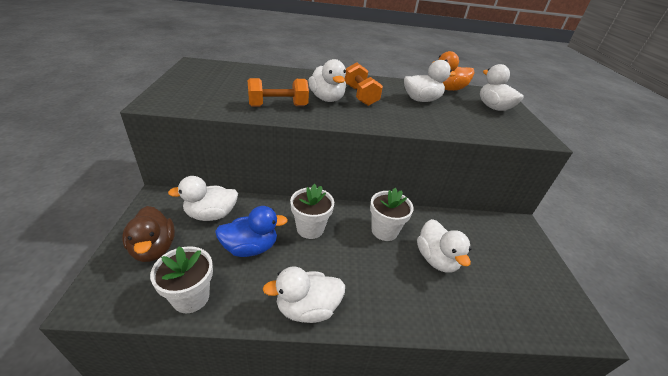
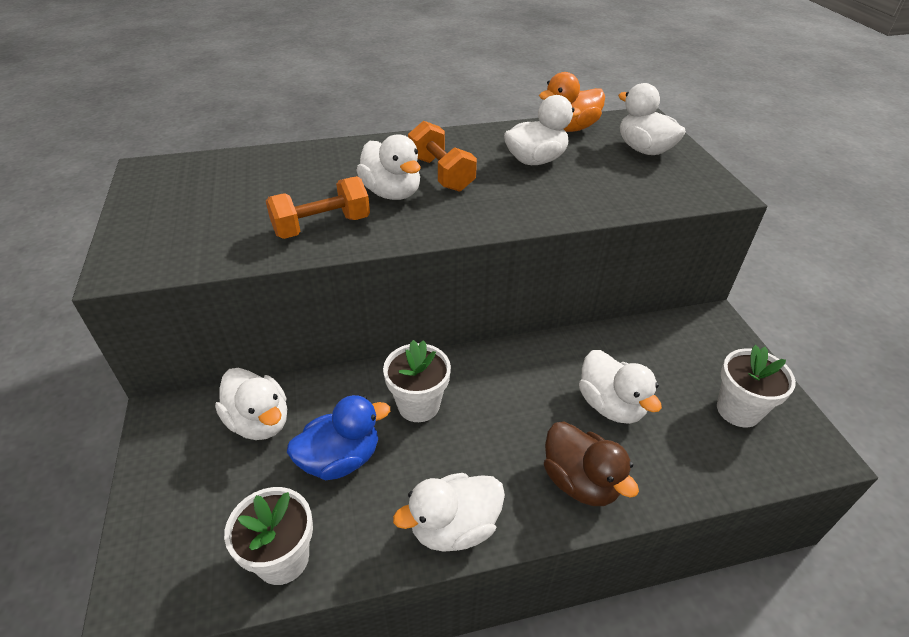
camera: 10 degrees left, 5 degrees up
(154, 248) = (194, 500): brown duck -> brown duck (580, 481)
(211, 214) = (259, 422): white duck -> white duck turned 105 degrees counterclockwise
(384, 231) = (527, 380): white flower pot -> white flower pot (738, 410)

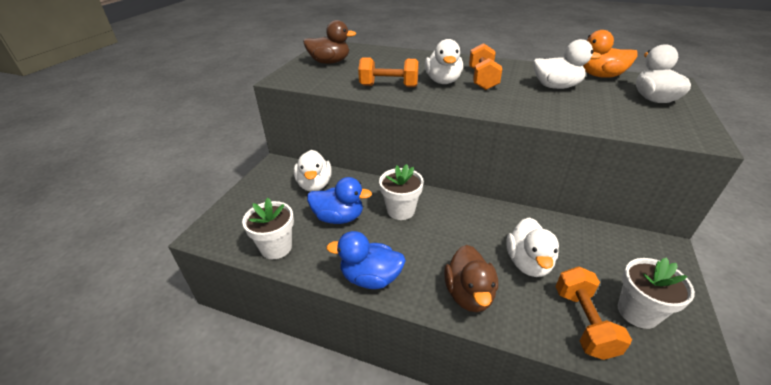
camera: 35 degrees right, 5 degrees down
(180, 206) = (330, 62): none -> brown duck
(454, 527) = (370, 278): white duck -> blue duck
(704, 450) = (583, 322): none -> orange dumbbell

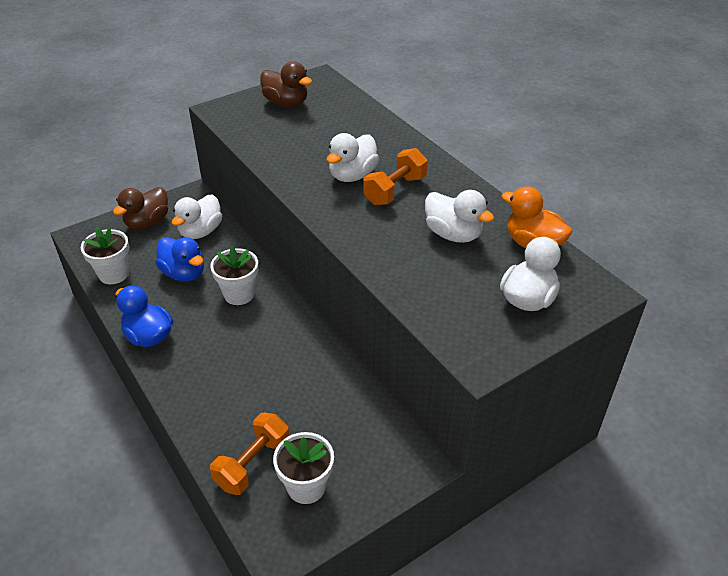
camera: 35 degrees right, 5 degrees up
(389, 86) = (294, 159): orange dumbbell -> none
(469, 294) = (200, 391): brown duck -> brown duck (147, 222)
(528, 263) = (278, 398): white duck -> none

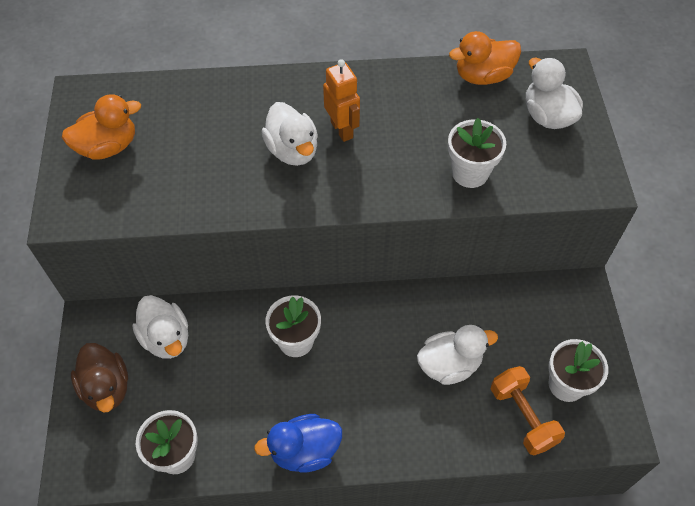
camera: 60 degrees left, 15 degrees up
(184, 273) = (227, 381): blue duck -> none
(286, 103) = (108, 147): brown duck -> orange duck
(395, 190) = (342, 130): orange dumbbell -> orange robot
(414, 272) = (470, 173): none -> white flower pot
(453, 234) = (436, 120): white duck -> white duck (449, 365)

